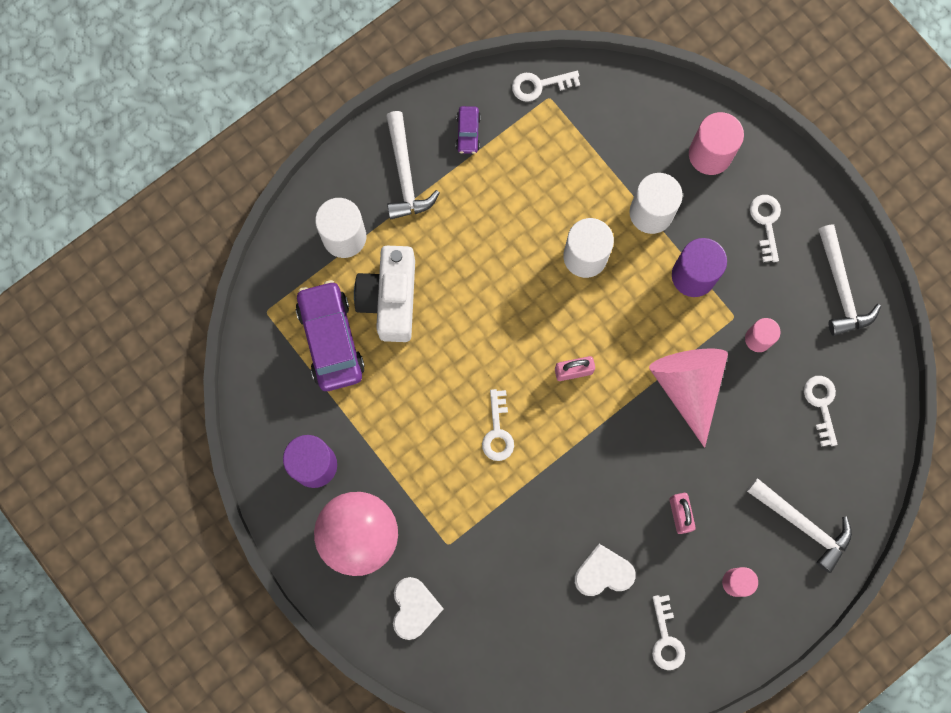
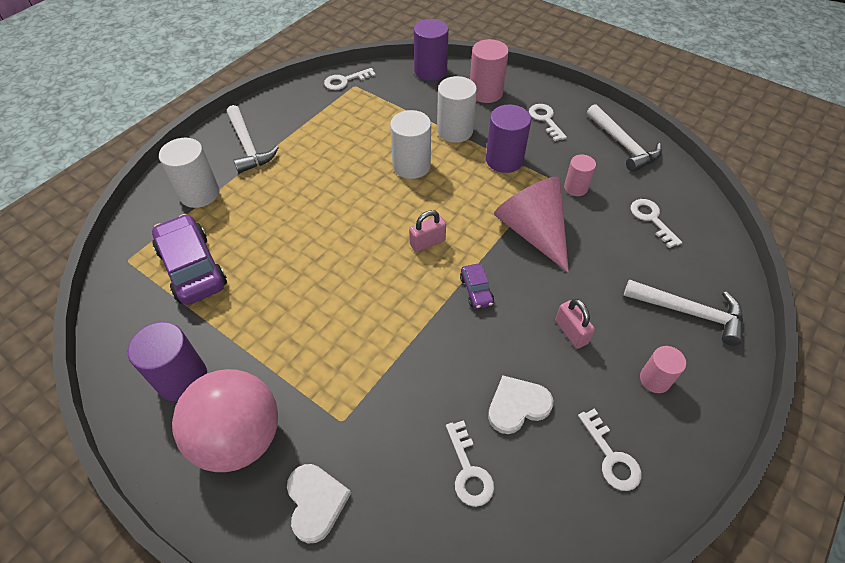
camera: 15 degrees left, 25 degrees down
(390, 299) = (246, 227): white camera -> none
(468, 133) = (296, 114): purple car -> purple car (476, 290)
(497, 431) = (370, 304): white key -> white key (469, 470)
(652, 94) = (430, 71): none -> purple cylinder

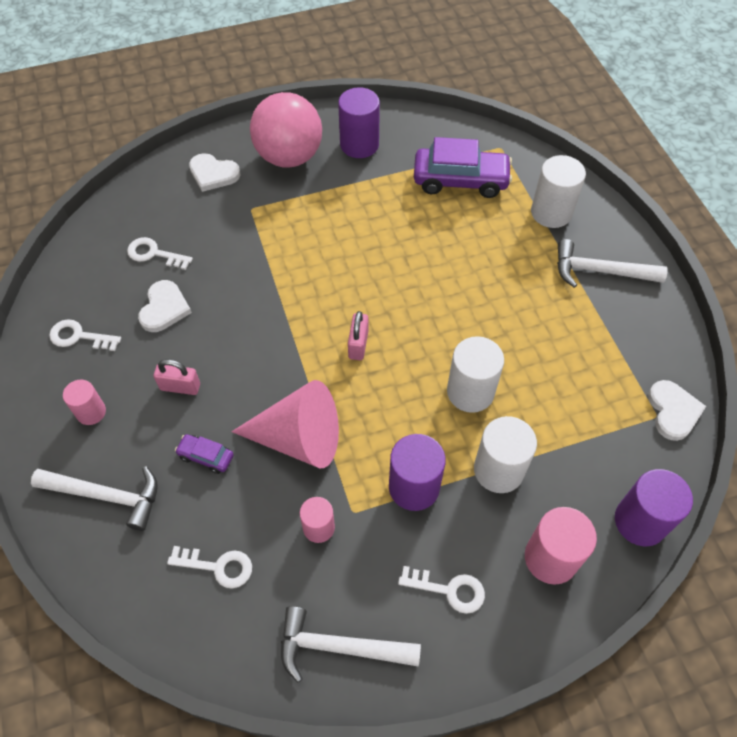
camera: 125 degrees right, 5 degrees up
(345, 81) = (673, 411): white key -> white heart
(476, 290) = (277, 347): purple car -> purple car (206, 456)
(689, 312) = (107, 496): white hammer -> white hammer turned 135 degrees counterclockwise

